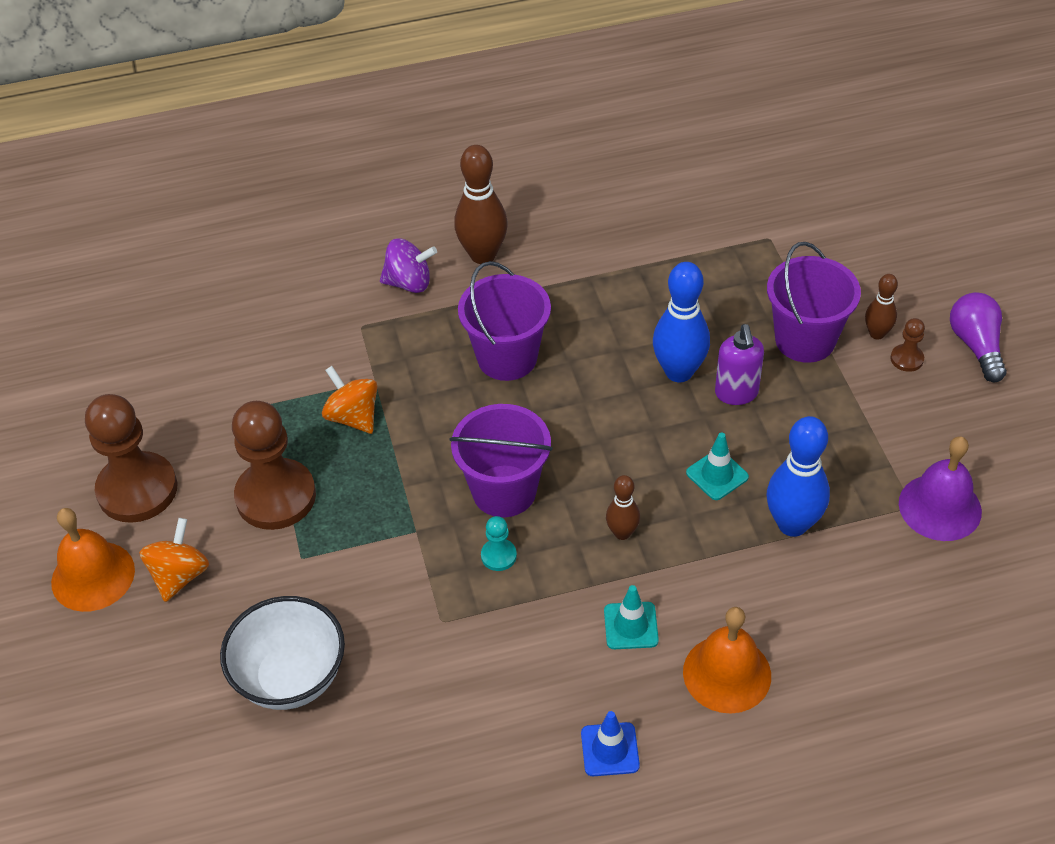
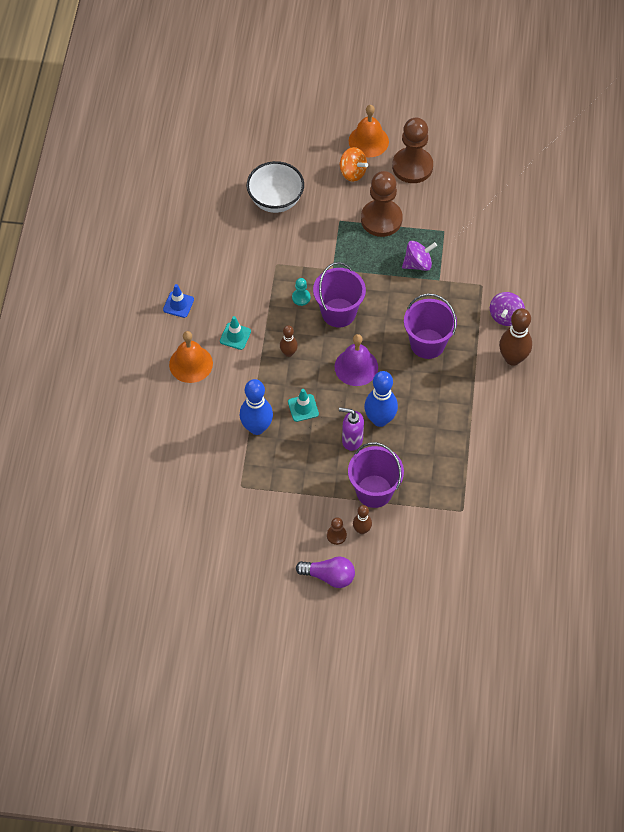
camera: 110 degrees right, 10 degrees up
(353, 417) = (418, 264): orange spinning top -> purple spinning top
(940, 507) = (233, 499): purple bell -> purple bell (356, 367)

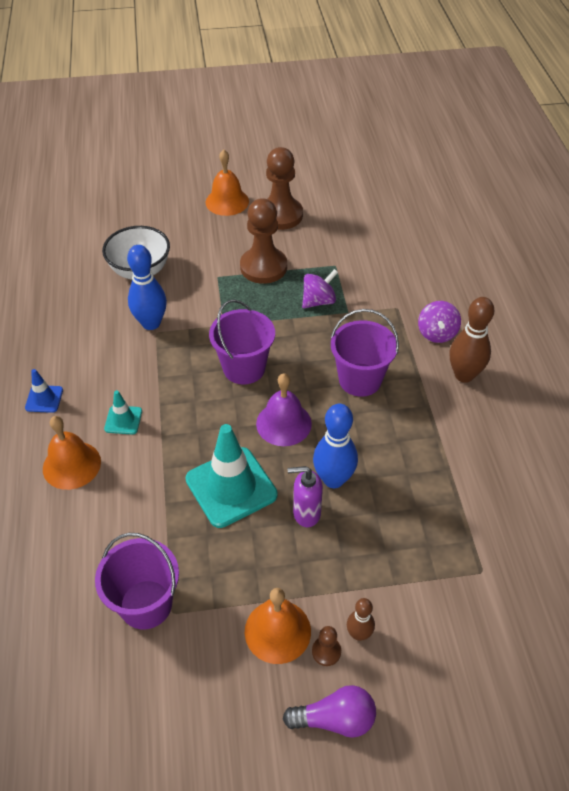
camera: 15 degrees left, 10 degrees down
(257, 427) = (176, 526): blue bowling pin -> blue bowling pin (151, 323)
(288, 353) = (195, 425): brown bowling pin -> none
(301, 297) = (194, 361): turquoise pawn -> none
(303, 408) = (231, 487): turquoise traffic cone -> turquoise traffic cone, size x2.07
(308, 515) = (277, 631): none -> orange bell
(352, 172) = (218, 231): orange spinning top -> none
(374, 491) = (357, 574): purple bucket -> purple bucket (146, 604)

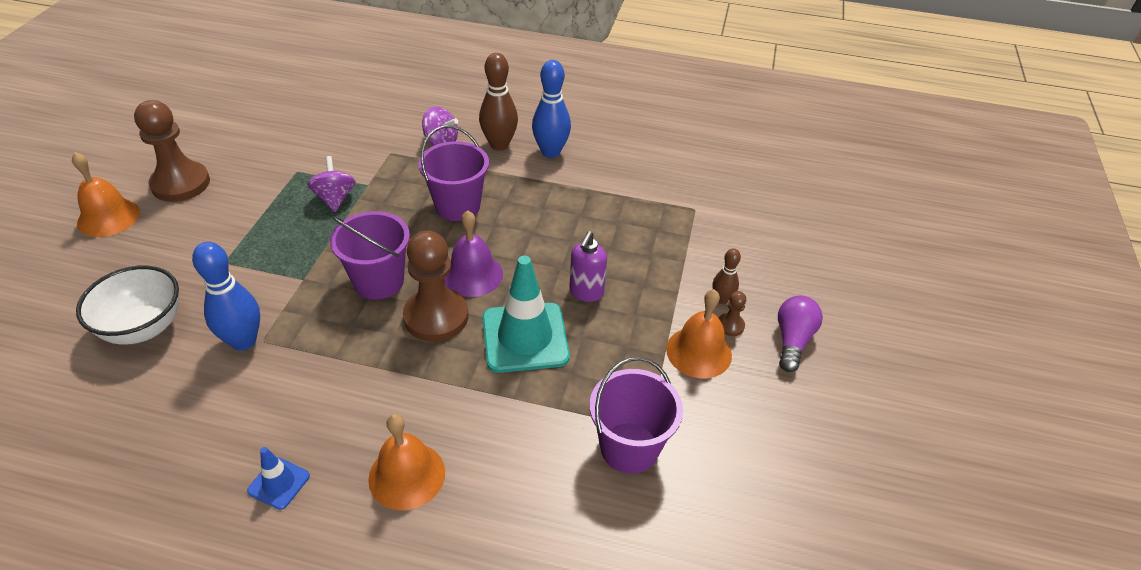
camera: 70 degrees left, 5 degrees down
(123, 420) = (374, 406): turquoise traffic cone -> none
(263, 267) = (247, 221): brown pawn -> brown pawn (436, 317)
(333, 479) = (559, 262): blue bowling pin -> blue bowling pin (550, 152)

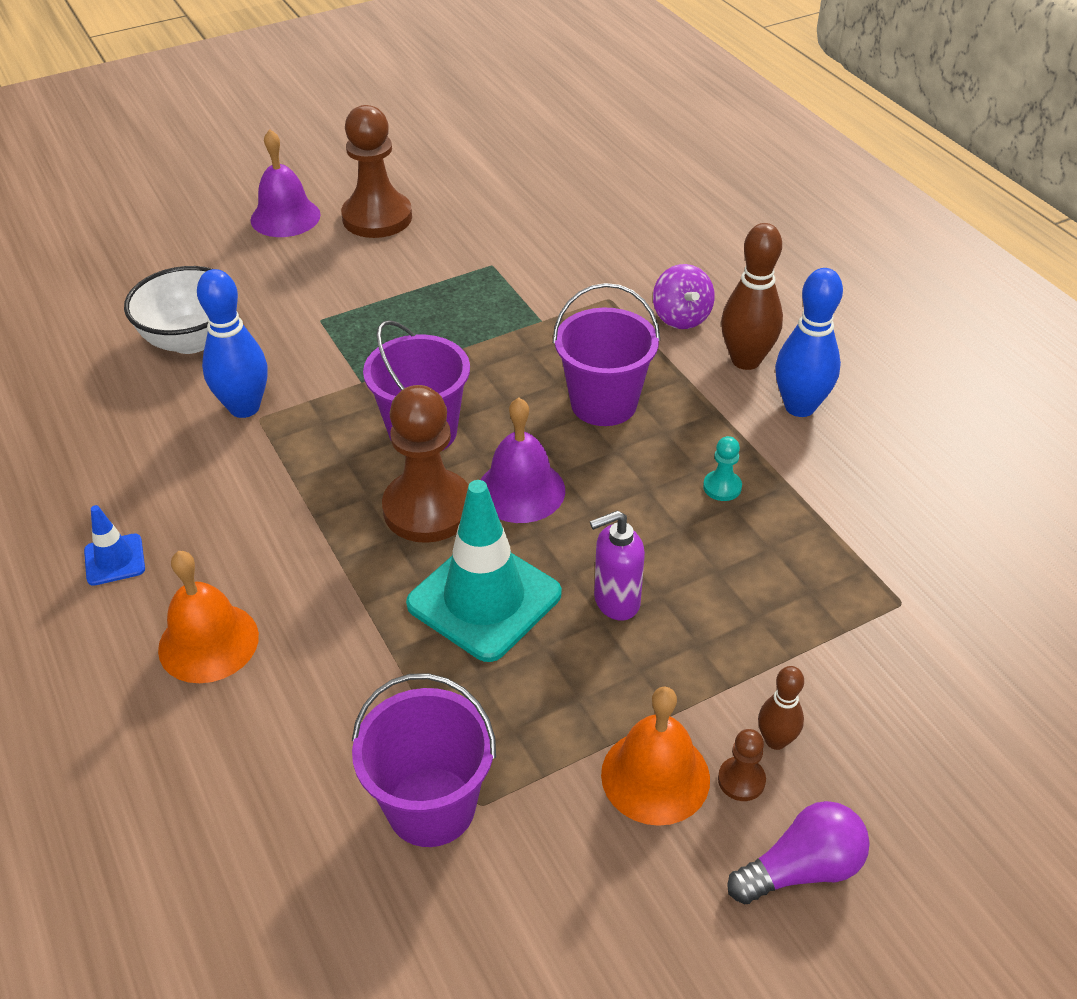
camera: 50 degrees right, 0 degrees up
(108, 217) = (285, 217): orange bell -> purple bell
(335, 198) = (491, 316): purple spinning top -> none
(564, 209) = (722, 487): none -> turquoise pawn

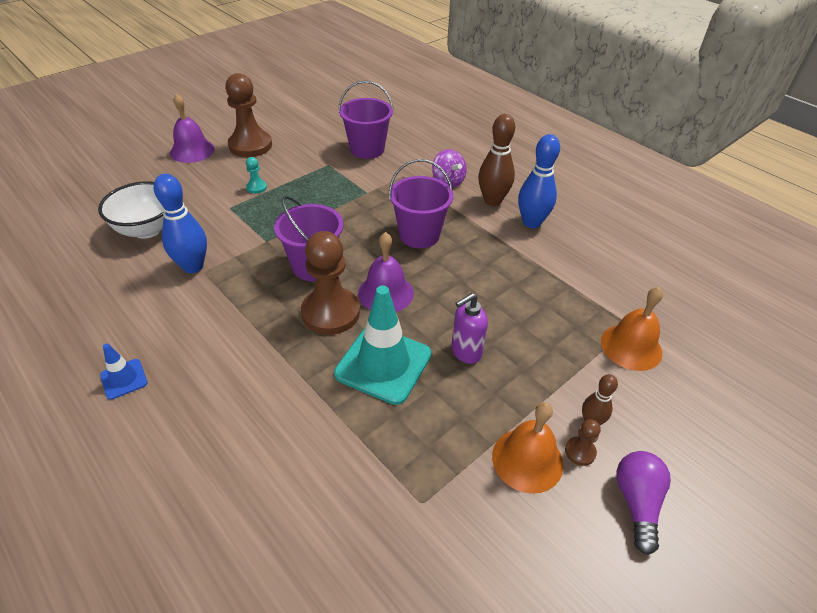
camera: 15 degrees left, 0 degrees up
(208, 642) = (204, 425): orange bell -> orange bell (631, 347)
(431, 806) = (390, 511): purple bucket -> purple bucket (367, 149)
(722, 487) = (504, 274): turquoise pawn -> turquoise pawn (256, 187)
(801, 869) = (637, 503): purple light bulb -> purple light bulb turned 45 degrees counterclockwise

